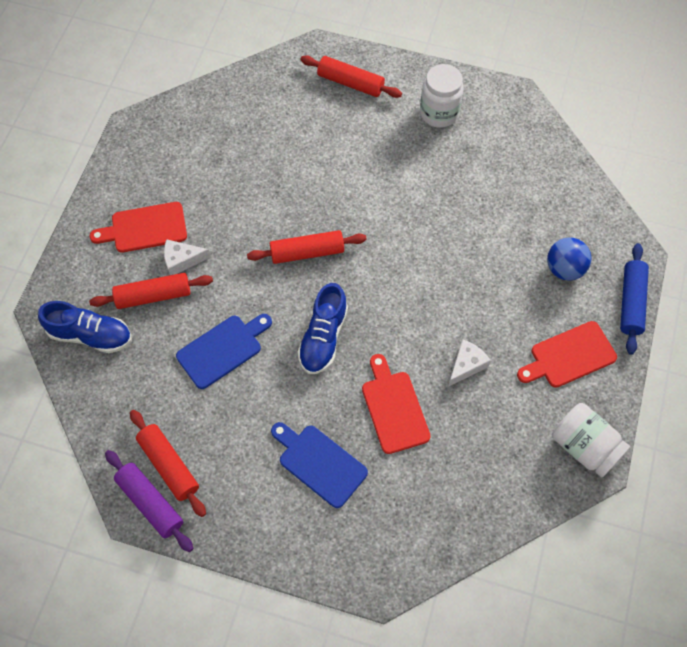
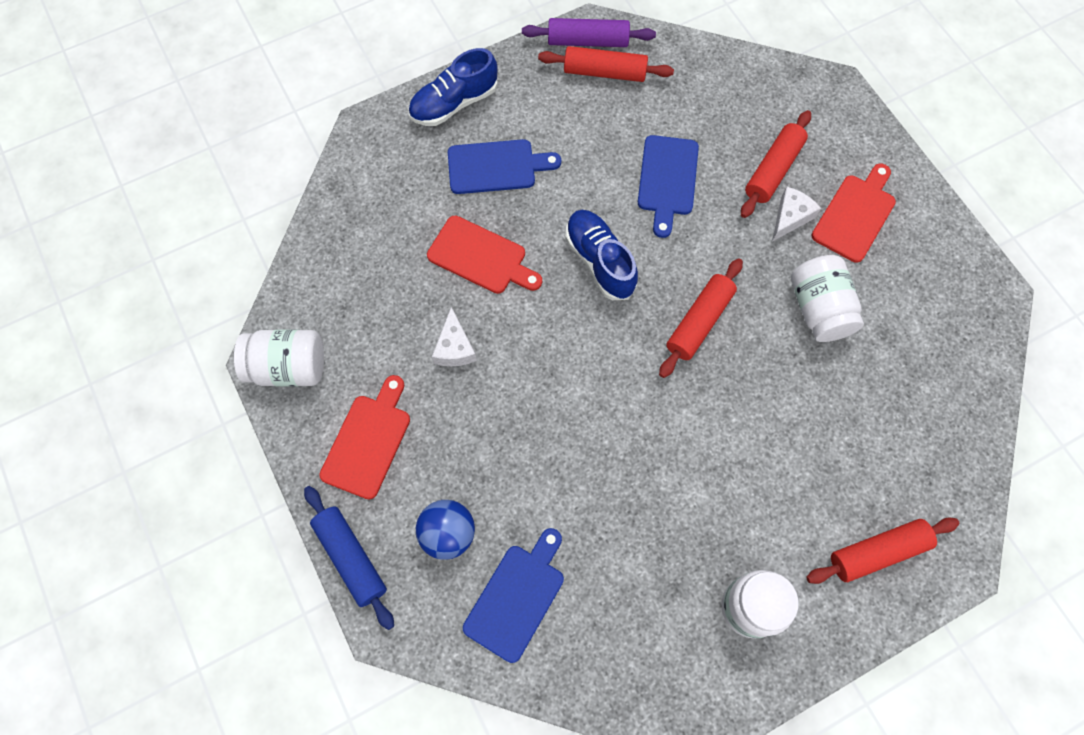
camera: 135 degrees right, 5 degrees up
(90, 335) = (777, 101): blue shoe -> blue shoe (454, 103)
(234, 201) = (819, 309): none -> white jar
(554, 210) = (517, 597): none -> blue cutting board

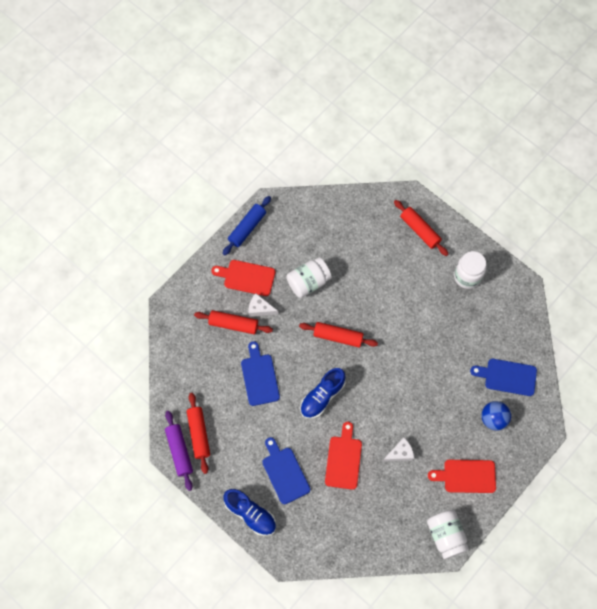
camera: 110 degrees left, 0 degrees up
(351, 558) = (524, 459): blue rolling pin -> blue rolling pin (247, 228)
(667, 180) = (259, 377): blue cutting board -> blue cutting board turned 90 degrees counterclockwise

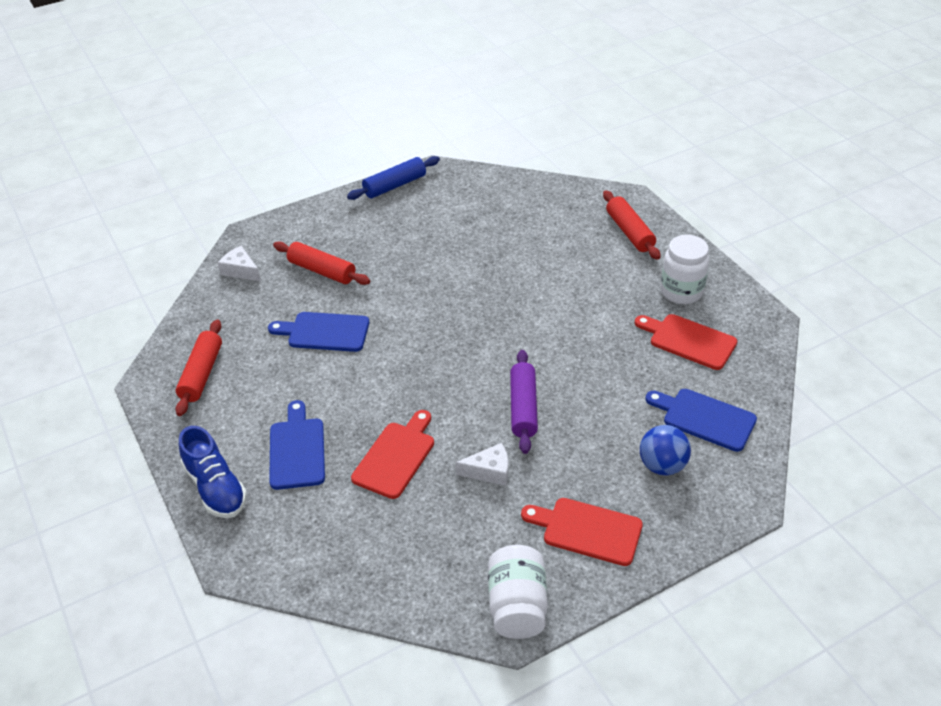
camera: 20 degrees right, 25 degrees down
(179, 451) = (162, 386): purple rolling pin -> purple rolling pin (523, 407)
(247, 277) = (367, 230): red cutting board -> red cutting board (689, 341)
(259, 377) = (324, 332): blue cutting board -> blue cutting board turned 90 degrees counterclockwise
(260, 308) = (367, 263): white cheese -> white cheese (241, 270)
(308, 282) = (447, 251): white jar -> none
(322, 396) = (402, 374): blue shoe -> none
(338, 337) = (460, 314): red rolling pin -> none

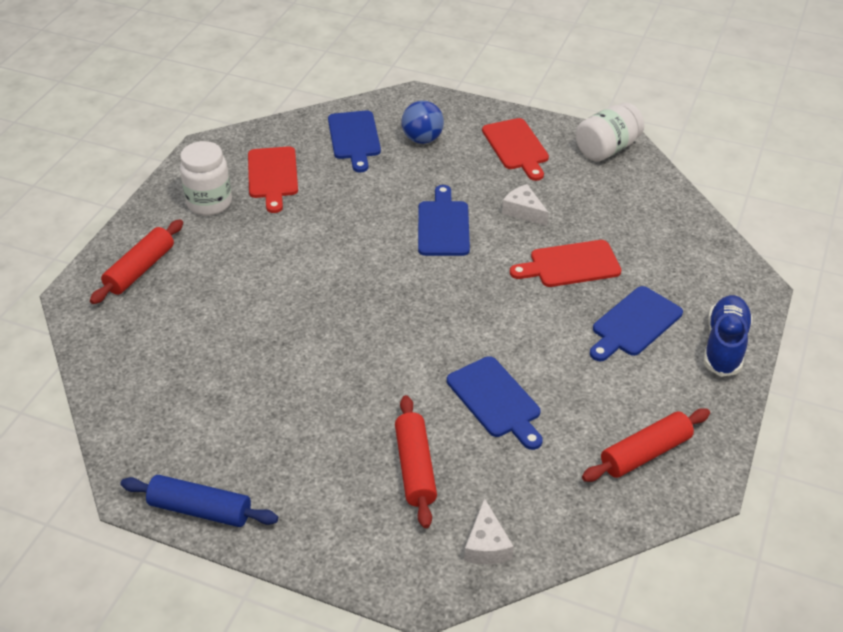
camera: 130 degrees left, 0 degrees up
(523, 407) = (443, 225): purple rolling pin -> blue cutting board

